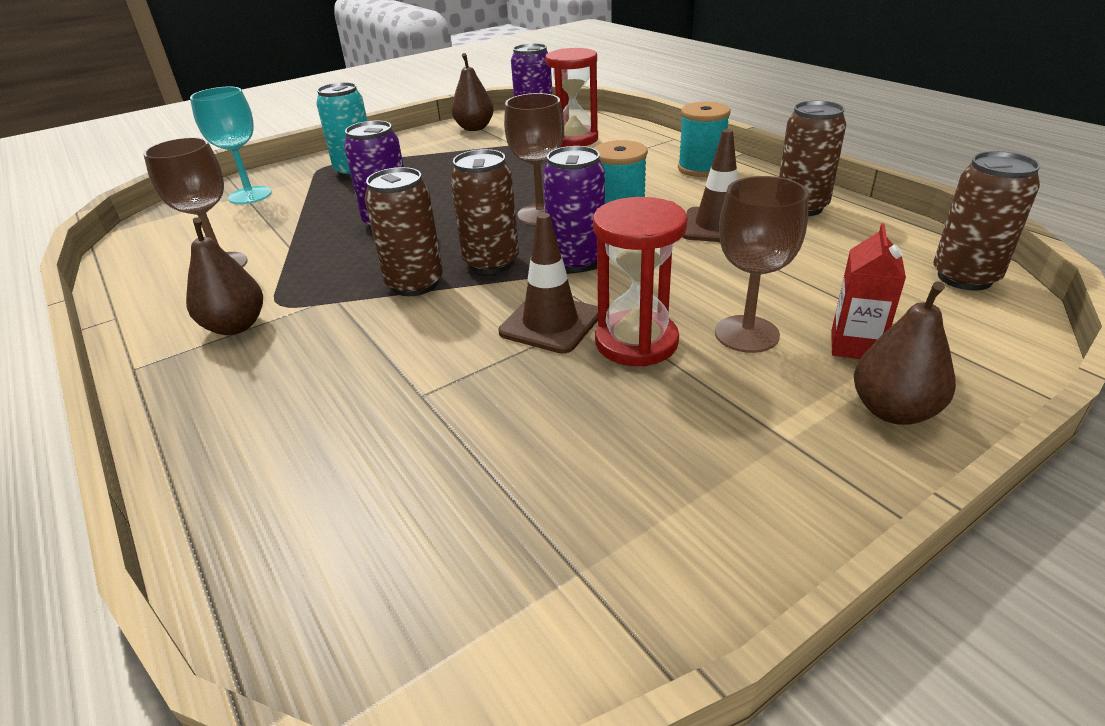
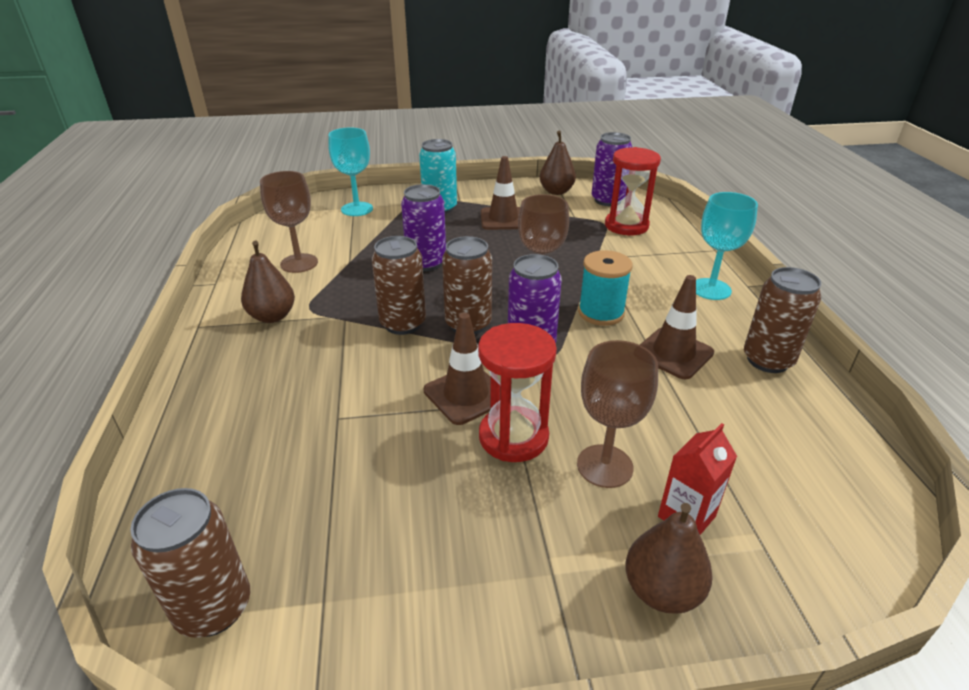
camera: 25 degrees right, 0 degrees up
(439, 163) = (503, 219): none -> brown traffic cone
(701, 168) = (710, 289): turquoise spool -> turquoise goblet
(964, 277) = (860, 493): brown can -> brown can (214, 608)

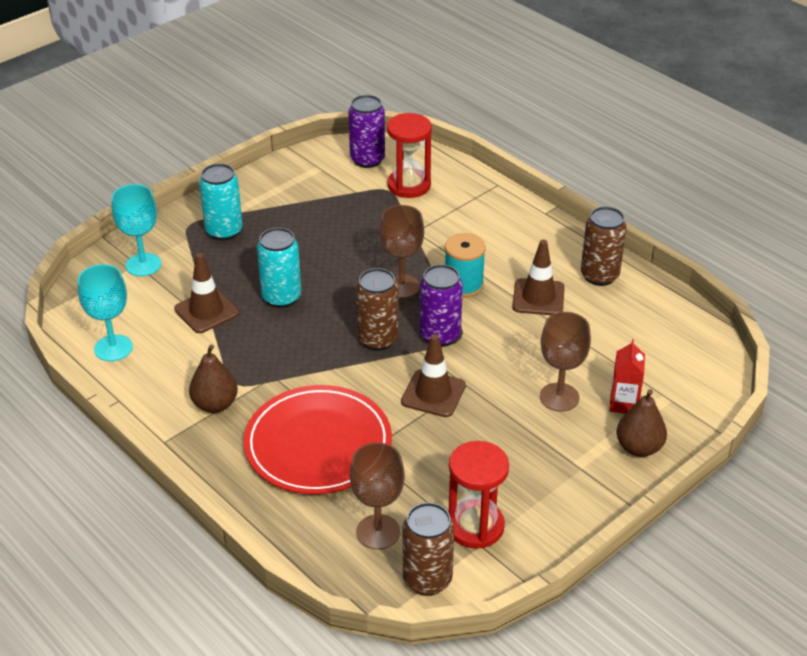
camera: 35 degrees left, 5 degrees up
(299, 263) = (168, 347): brown goblet -> brown goblet (378, 532)
(305, 388) = (318, 444): none -> red plate
(403, 324) = (328, 362): brown can -> none
(426, 263) = (281, 297): purple can -> turquoise can
(503, 219) = (296, 220): brown traffic cone -> brown traffic cone (206, 311)
(513, 437) = (491, 406): red hourglass -> red hourglass (475, 526)
(556, 191) = (311, 166): brown pear -> none
(710, 289) = (522, 228): turquoise goblet -> turquoise goblet (113, 348)

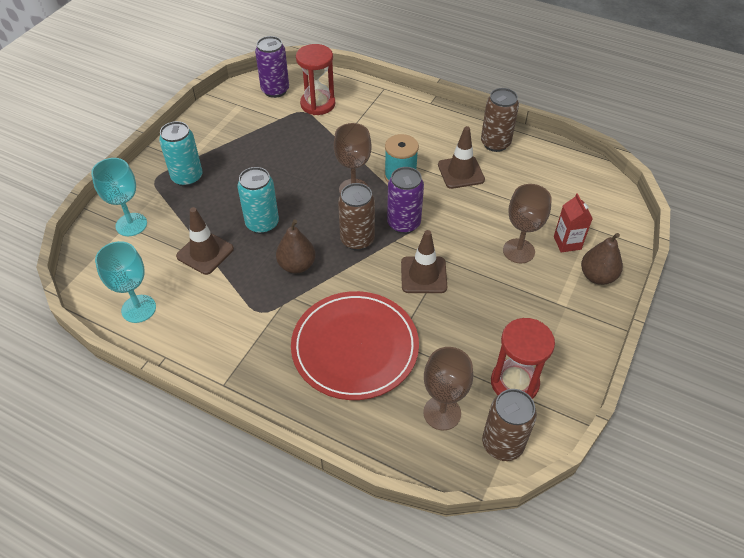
camera: 20 degrees left, 10 degrees up
(215, 404) = (251, 336): brown pear -> brown pear (297, 265)

